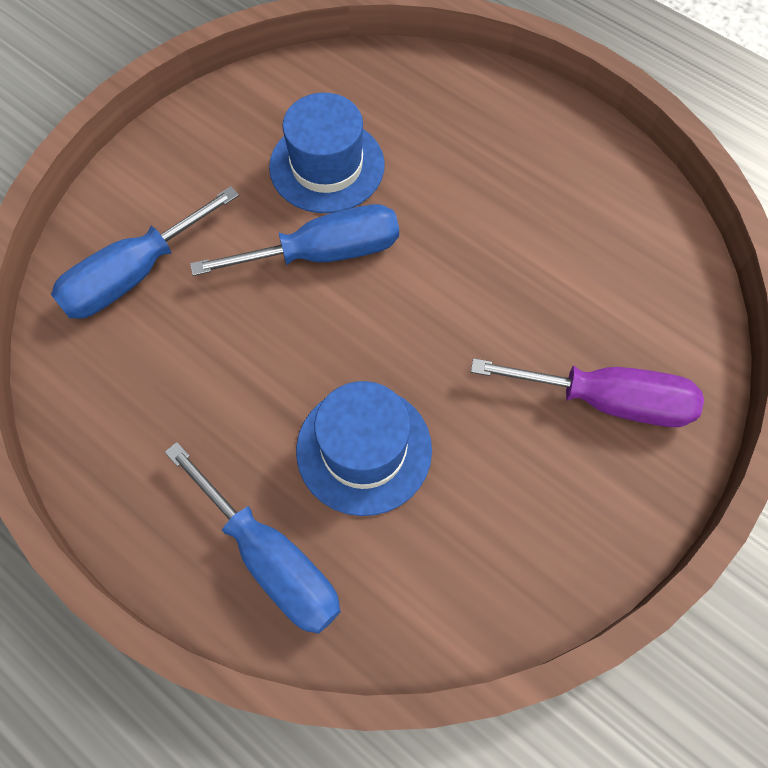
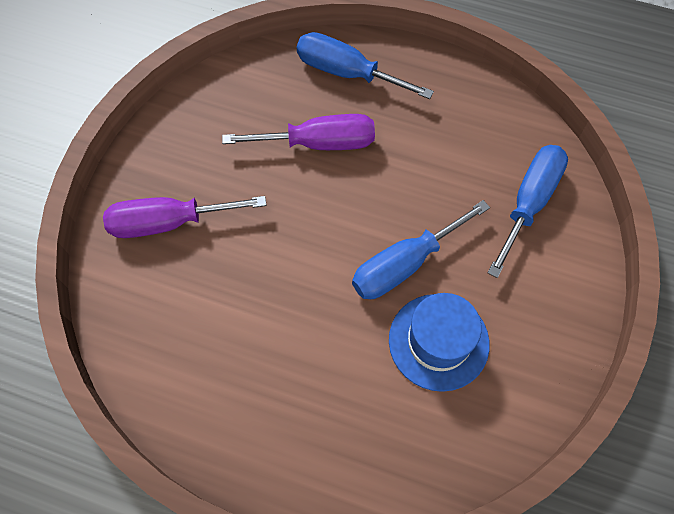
camera: 160 degrees right, 0 degrees up
(364, 449) = (319, 143): blue hat -> purple screwdriver

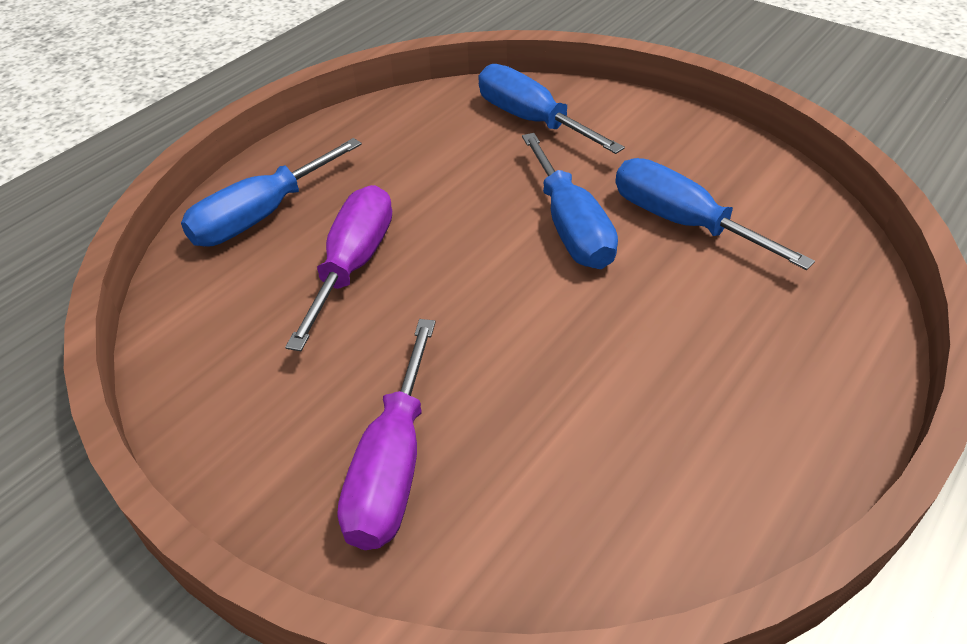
camera: 70 degrees left, 20 degrees down
(438, 341) = (682, 222): blue hat -> blue screwdriver

